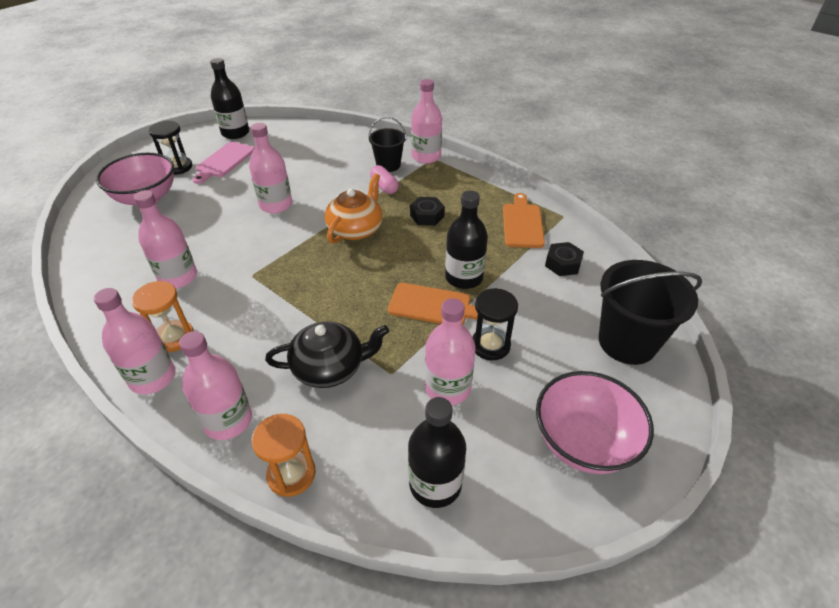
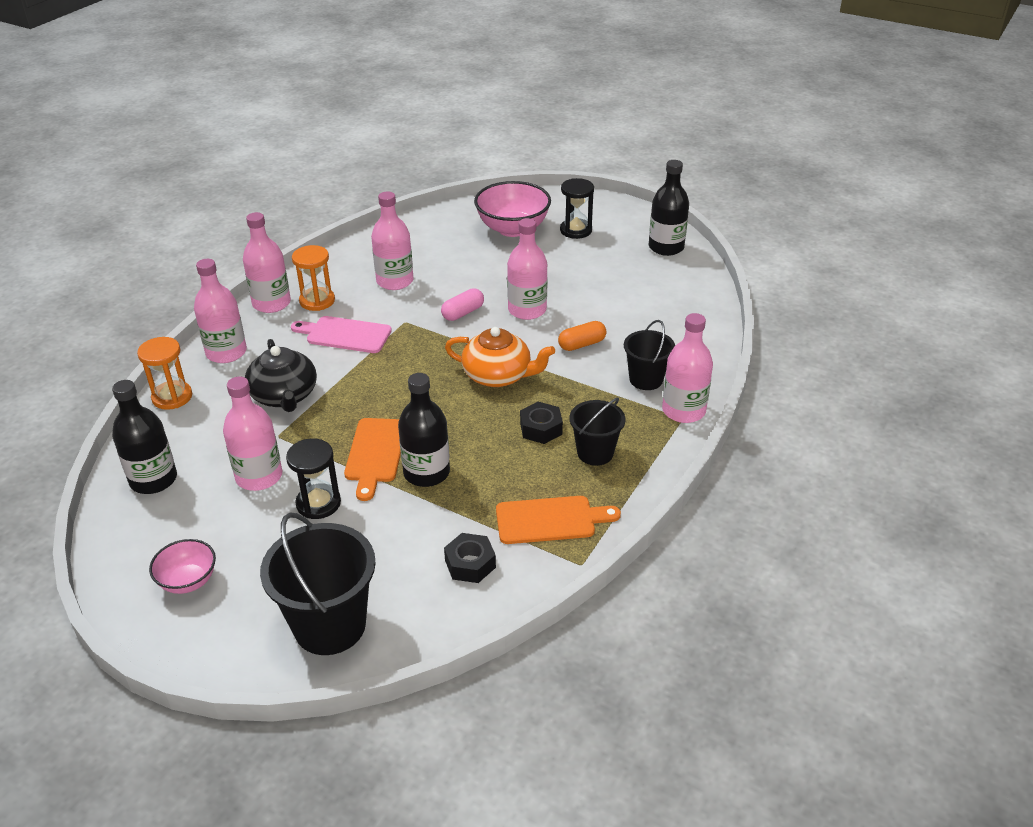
camera: 80 degrees right, 5 degrees down
(224, 161) = (600, 255): pink cutting board -> pink cutting board (345, 334)
(335, 185) = (582, 344): none -> orange capsule
(384, 186) = (594, 384): pink capsule -> pink capsule (463, 313)
(459, 196) = (595, 453): none -> black bucket
(583, 442) = (188, 581): pink bowl -> pink bowl, size x0.56

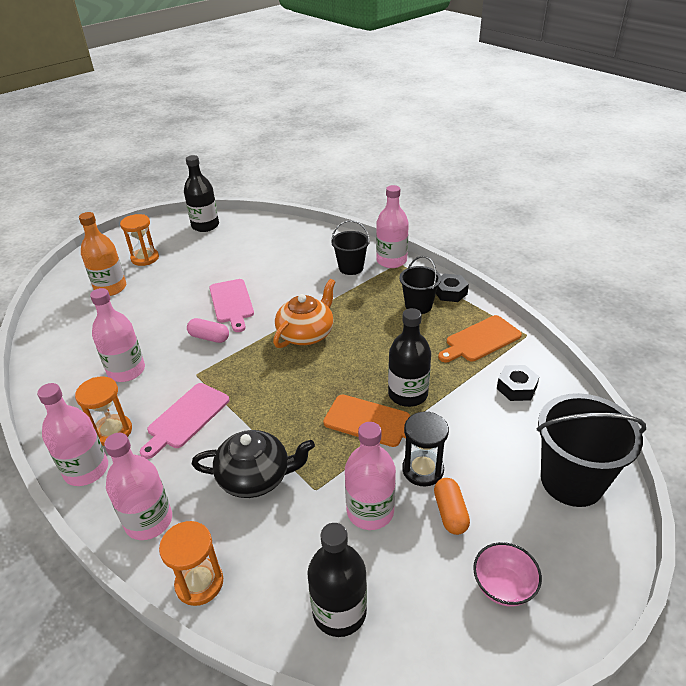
camera: 70 degrees left, 0 degrees up
(463, 313) = (209, 337): pink capsule -> pink capsule turned 45 degrees counterclockwise
(512, 229) = (110, 288): pink bowl -> orange bottle
(527, 310) = (231, 303): pink bottle -> pink cutting board
(541, 428) = (381, 325): black nut -> black nut (450, 292)
(550, 520) = (480, 340): orange cutting board -> orange cutting board turned 135 degrees counterclockwise
(576, 230) = (145, 258): black hourglass -> orange hourglass
(582, 344) = (294, 286): orange capsule -> orange capsule (450, 513)

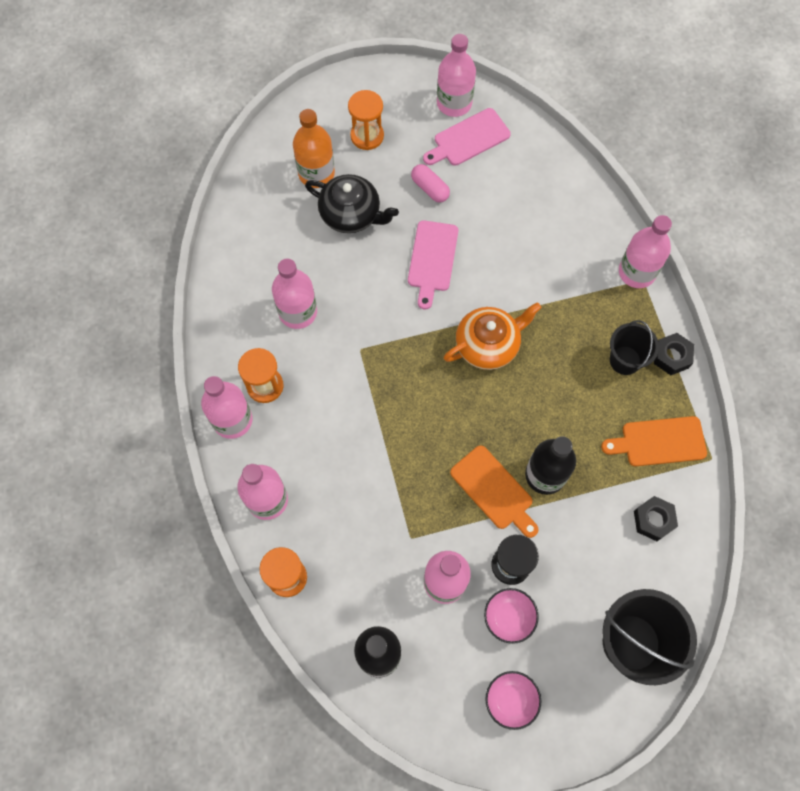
camera: 25 degrees right, 30 degrees up
(186, 418) = (332, 401): pink cutting board -> pink cutting board (468, 139)
(205, 226) = (454, 103): black bottle -> pink bottle
(209, 337) = (390, 303): pink capsule -> pink capsule (430, 188)
(256, 477) = (367, 499): black teapot -> black teapot (351, 214)
(351, 268) = (585, 262): black bucket -> none
(450, 513) = (508, 618): orange capsule -> pink bowl

